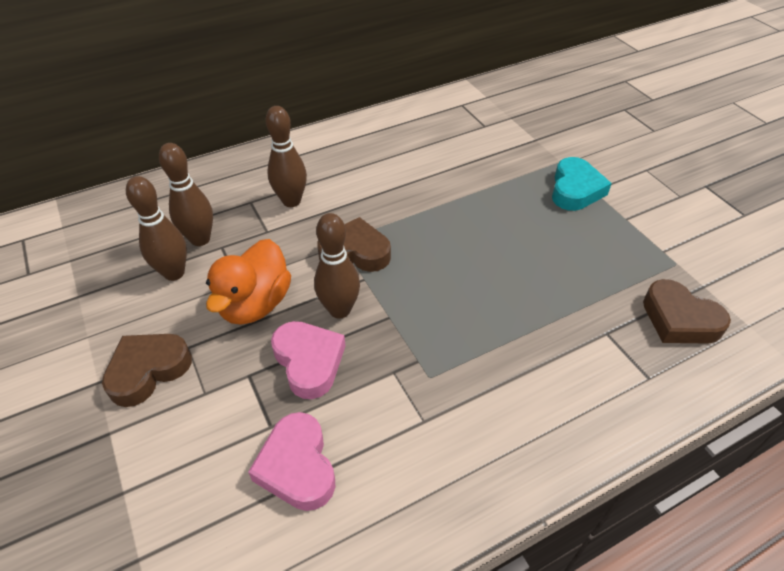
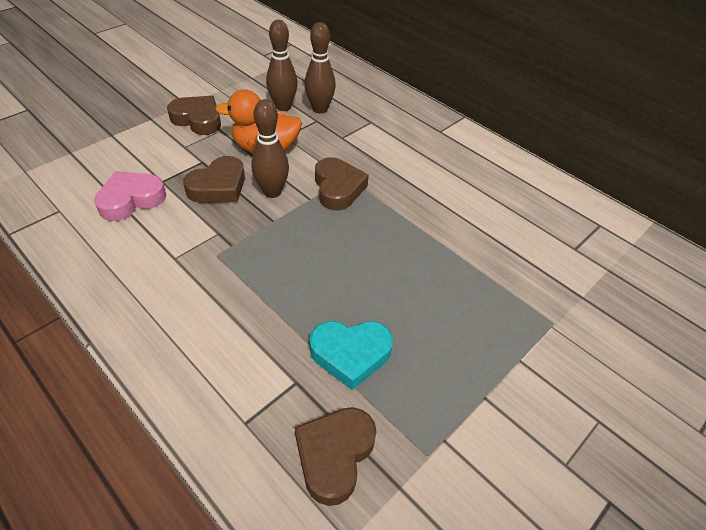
camera: 70 degrees right, 0 degrees up
(291, 201) = (382, 141): brown bowling pin -> none
(309, 362) = (218, 186): pink heart -> brown heart
(575, 190) = (510, 341): turquoise heart -> turquoise heart (350, 354)

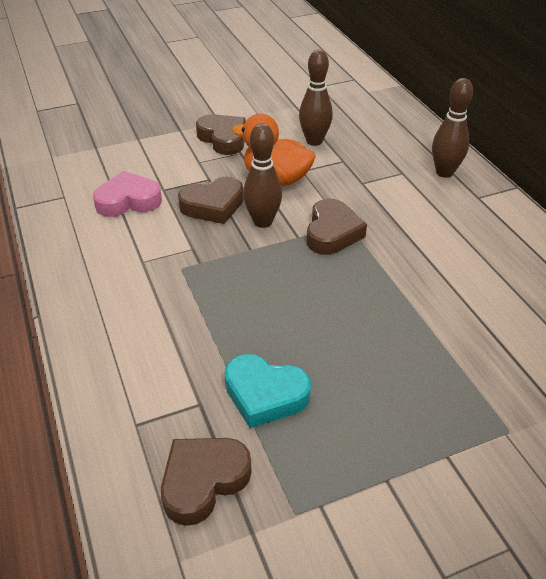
camera: 25 degrees right, 5 degrees down
(320, 109) = (352, 150): brown bowling pin -> brown bowling pin (444, 172)

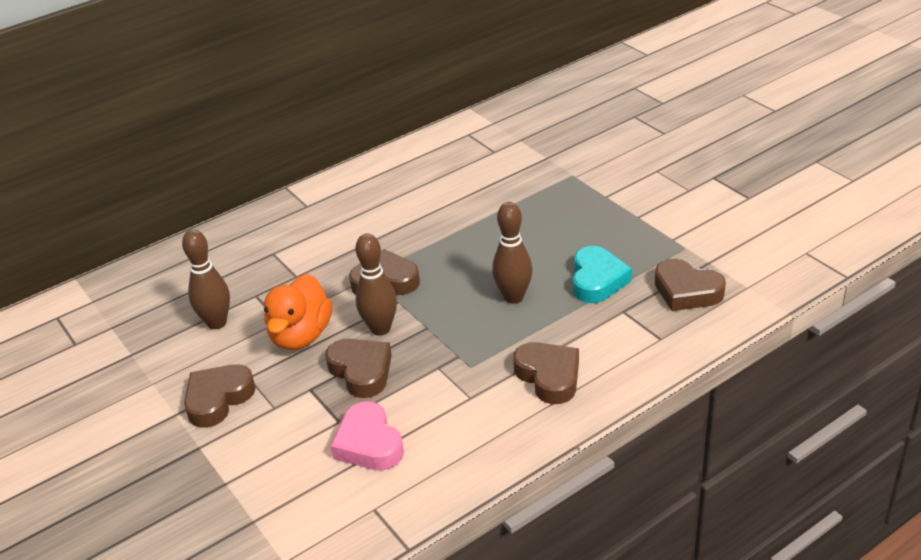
camera: 100 degrees left, 5 degrees down
(134, 317) = (549, 376): none -> brown heart
(444, 172) = (268, 228): brown bowling pin -> brown bowling pin (513, 297)

